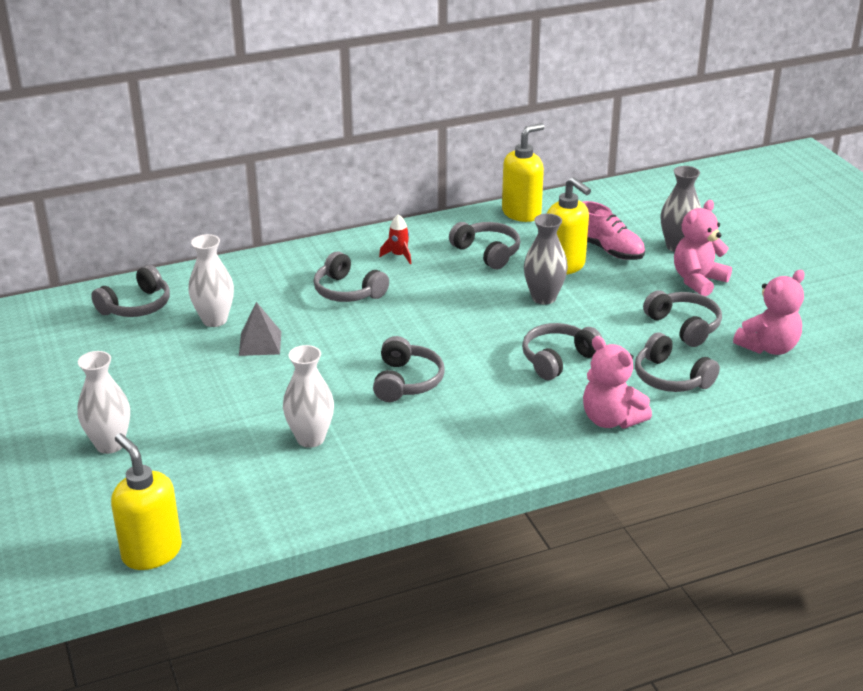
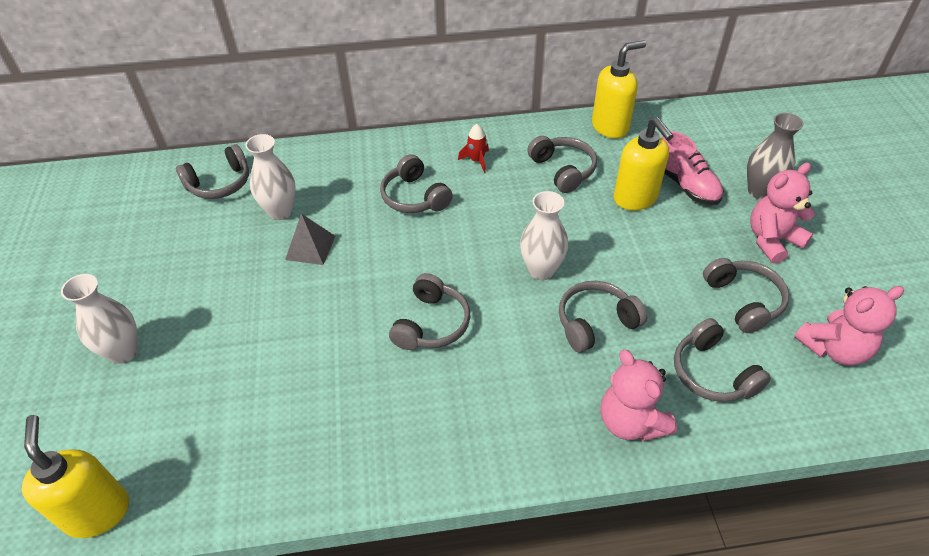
camera: 15 degrees right, 15 degrees up
(310, 438) = (311, 383): white vase -> white vase (541, 270)
(543, 298) = (603, 236): grey vase -> none

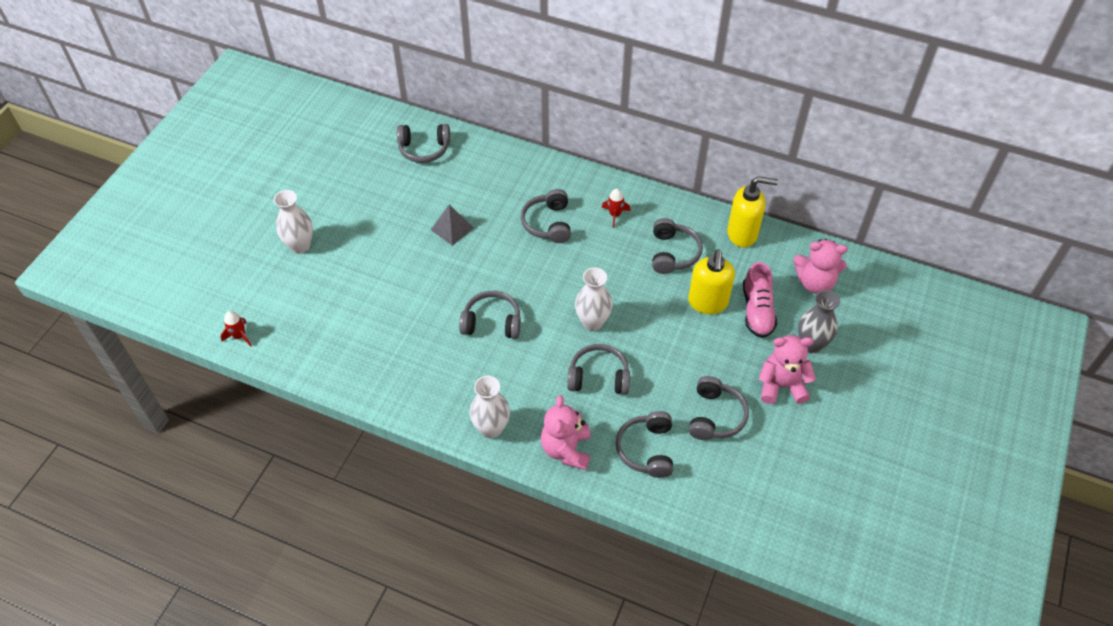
camera: 30 degrees right, 5 degrees up
(97, 512) = (239, 336): yellow soap dispenser -> red rocket
(280, 212) = (450, 191): white vase -> white vase (491, 428)
(431, 324) = (492, 322): grey headphones -> grey headphones turned 135 degrees counterclockwise
(833, 348) = (746, 480): pink teddy bear -> pink teddy bear (815, 282)

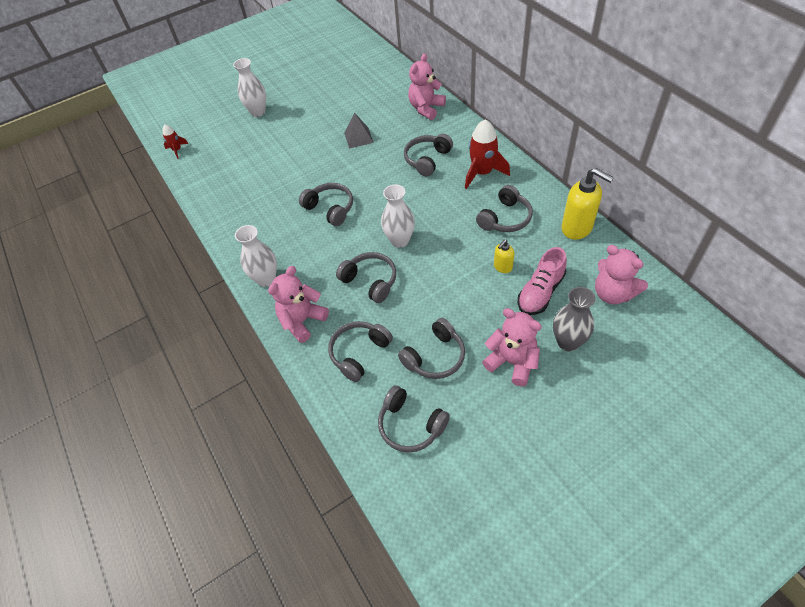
camera: 40 degrees right, 0 degrees up
(424, 149) = (385, 82): grey headphones -> grey headphones (410, 425)
(498, 164) = (426, 108): none -> pink teddy bear
(615, 215) = (482, 173): red rocket -> red rocket, size x1.87
(707, 303) = (502, 267): yellow soap dispenser -> yellow soap dispenser, size x0.52

